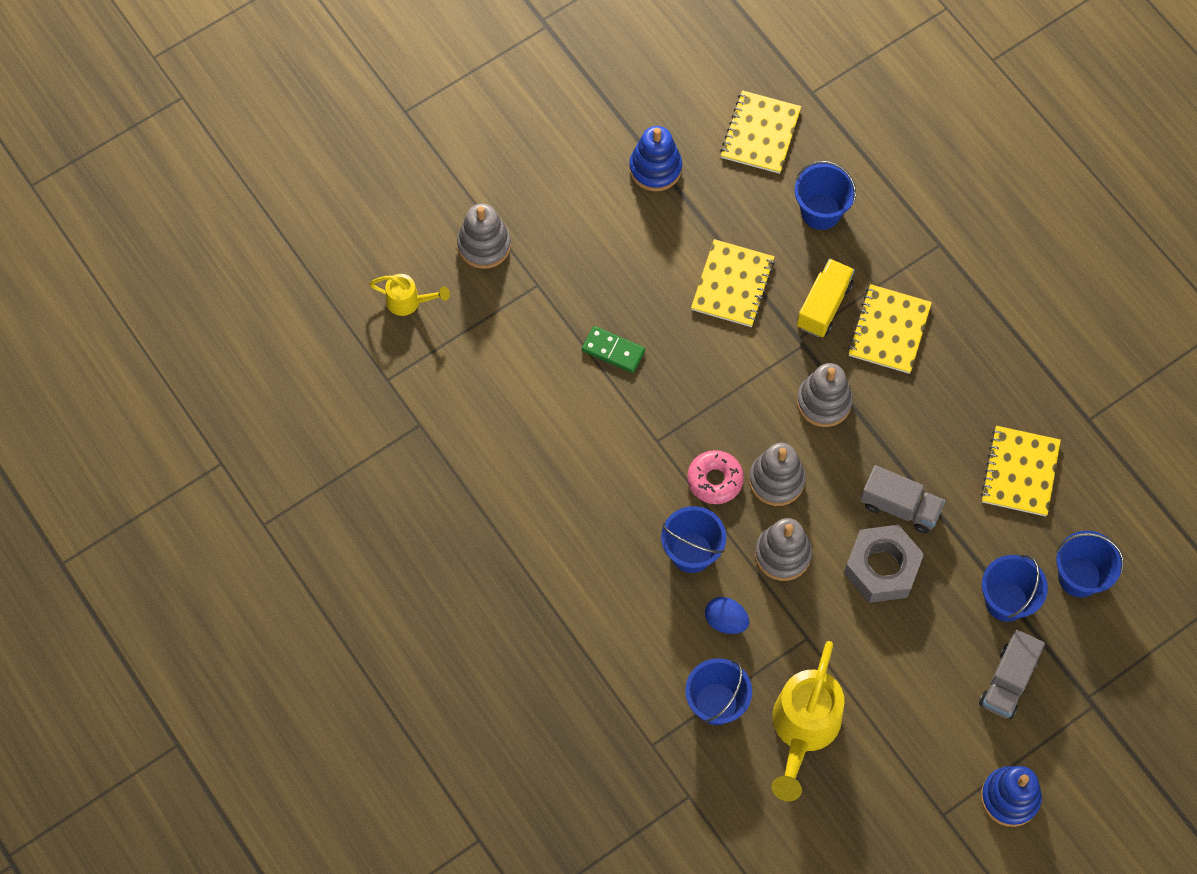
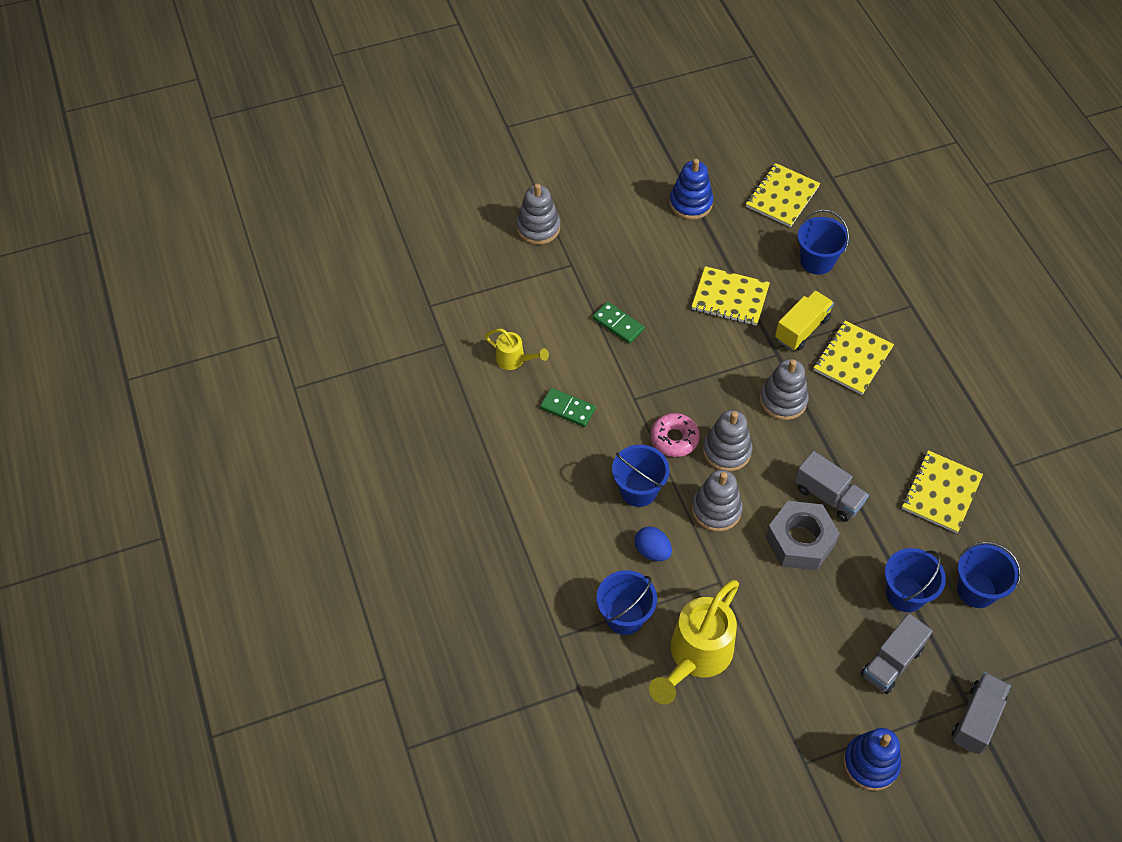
camera: 15 degrees right, 10 degrees down
(409, 302) = (466, 255): yellow watering can -> yellow watering can (515, 360)
(585, 472) = (567, 408): none -> green domino
(732, 285) = (730, 298): yellow notebook -> yellow notebook turned 75 degrees clockwise
(1107, 721) = (976, 719): none -> grey truck

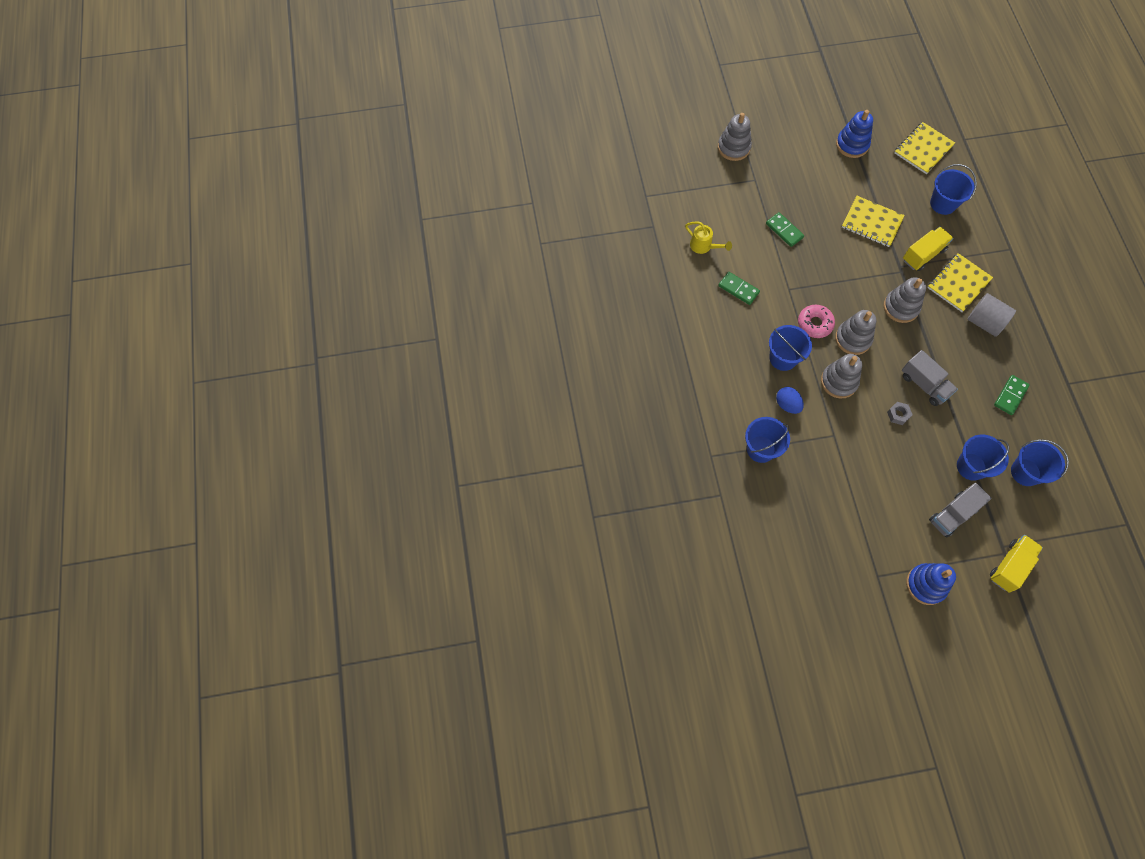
camera: 10 degrees right, 10 degrees up
(695, 657) = (808, 487): yellow watering can -> none
(800, 541) = (898, 415): grey nut -> grey nut, size x0.44
(893, 403) = (984, 322): none -> grey cylinder
(941, 493) = (1010, 395): yellow notebook -> green domino
(976, 719) = (1010, 566): grey truck -> yellow truck

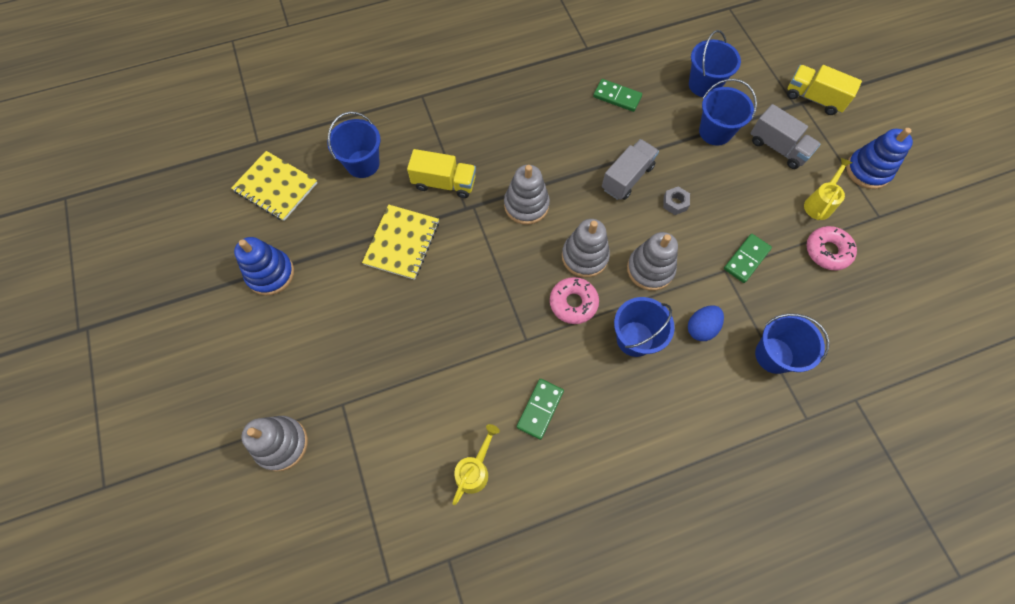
camera: 100 degrees left, 0 degrees up
(784, 230) = (430, 354): green domino -> green domino (746, 259)
(846, 519) = (827, 251): none -> pink donut
(893, 530) = (820, 203): none -> yellow watering can
(923, 255) = (444, 183): yellow truck -> yellow truck turned 150 degrees clockwise
(958, 283) = (480, 146): yellow notebook -> none
(984, 322) = (528, 120): grey cylinder -> none

